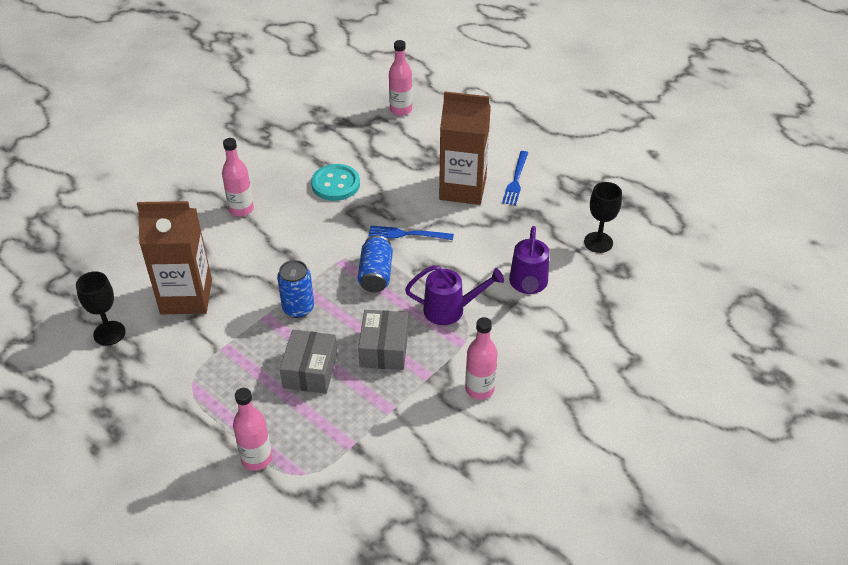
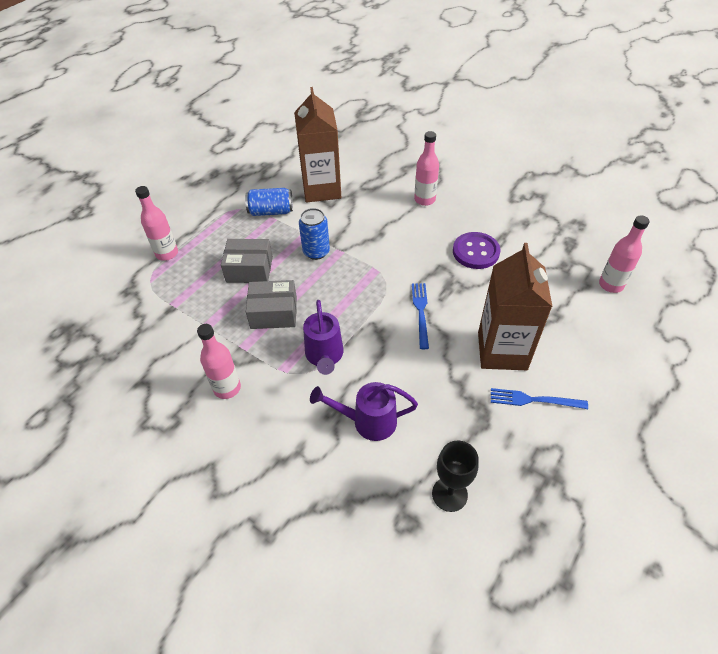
camera: 85 degrees right, 5 degrees up
(109, 333) = (283, 161): black goblet -> none
(335, 184) = (475, 252): turquoise button -> purple button
(376, 274) = (362, 296): blue can -> blue can (271, 211)

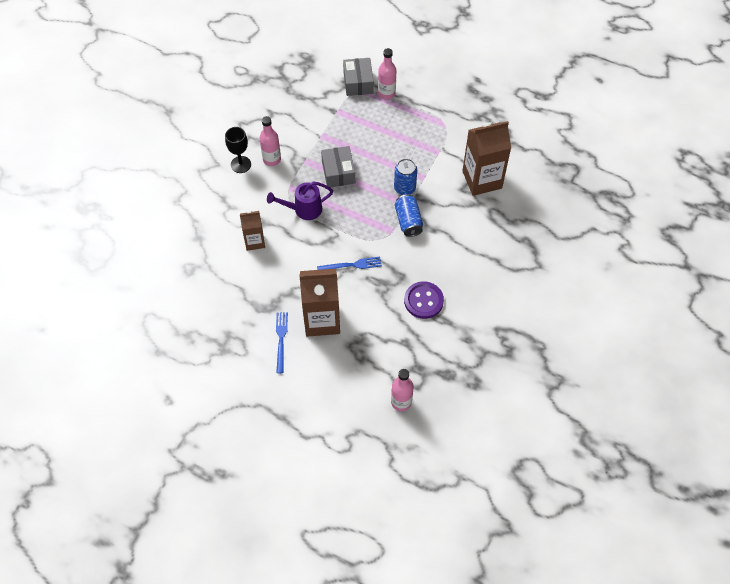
camera: 80 degrees right, 10 degrees up
(249, 269) = (378, 148): grey box -> grey box (358, 82)
(271, 211) = (446, 149): blue can -> blue can (408, 221)
(367, 421) = (254, 241): purple watering can -> brown carton
(424, 199) = (484, 259): pink bottle -> none
(449, 494) = (208, 290): black goblet -> black goblet (241, 164)

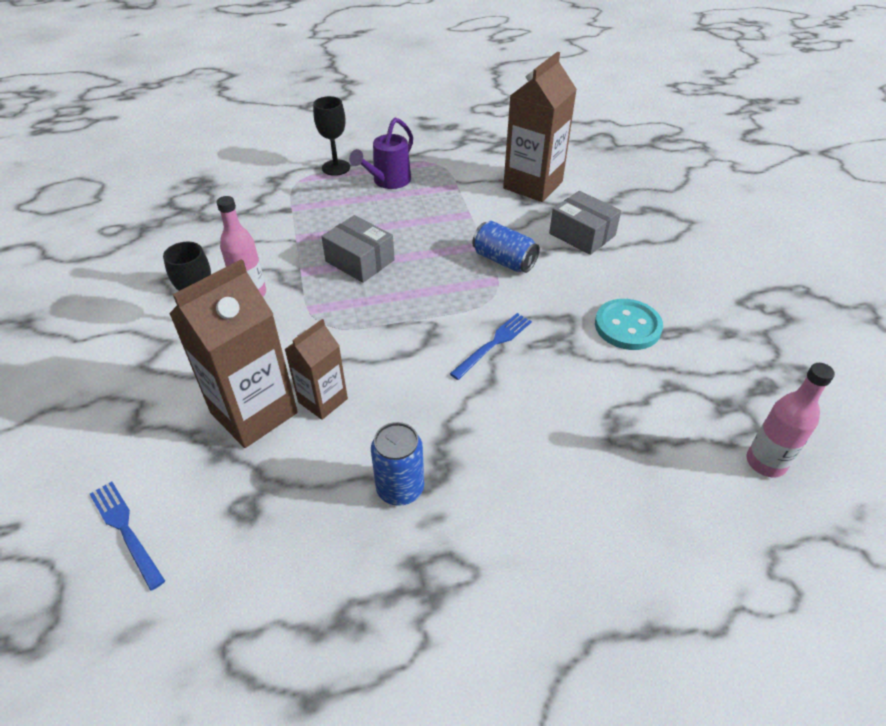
camera: 40 degrees left, 15 degrees down
(281, 339) = (508, 506): blue fork -> blue fork (126, 530)
(303, 209) = (356, 322): purple watering can -> purple watering can (388, 181)
(322, 320) = (534, 435): brown carton -> brown carton (254, 412)
(358, 82) = (290, 174): grey box -> grey box (582, 234)
(386, 93) = (336, 168): pink bottle -> black goblet
(404, 188) = (460, 234): blue can -> blue can (400, 488)
(423, 301) = (627, 326): purple button -> turquoise button

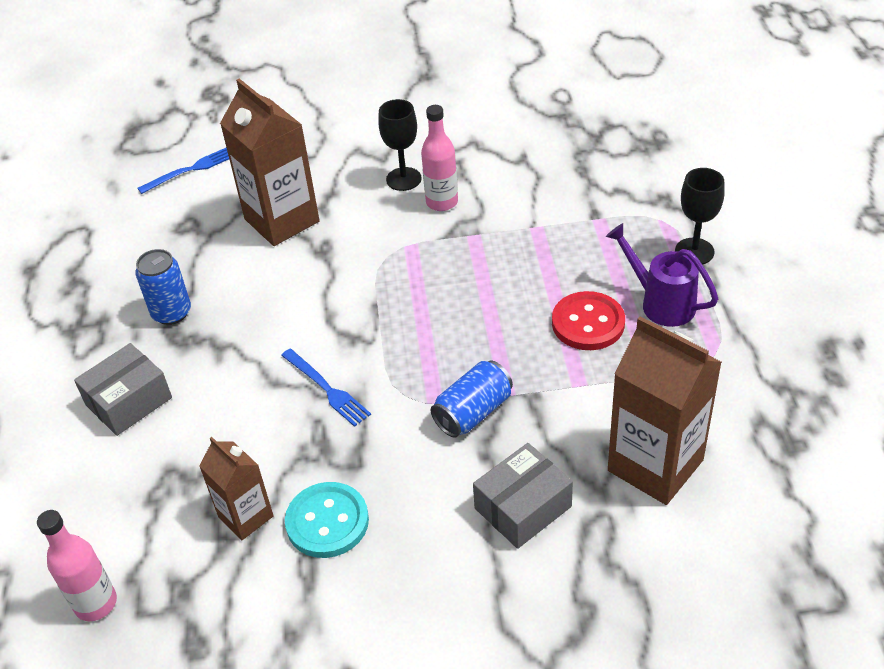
camera: 100 degrees right, 0 degrees up
(323, 400) = (283, 261): brown carton -> brown carton (246, 516)
(360, 261) = (488, 280): grey box -> grey box (129, 401)
(409, 211) = (588, 323): none -> red button

